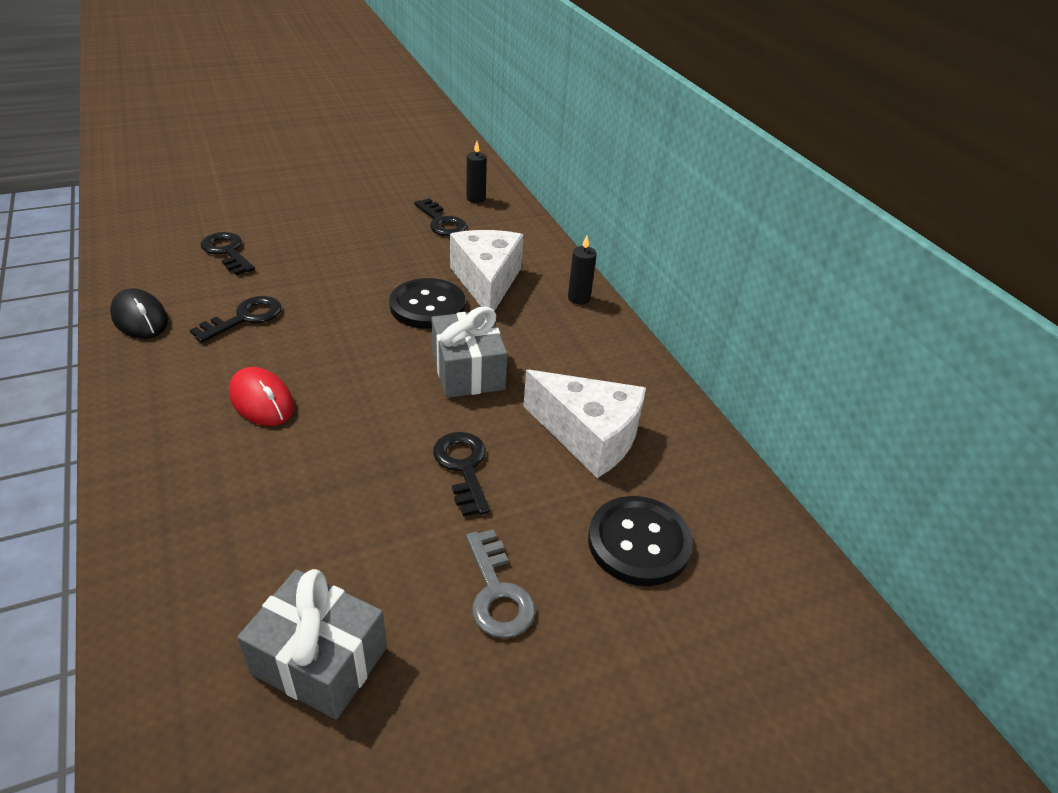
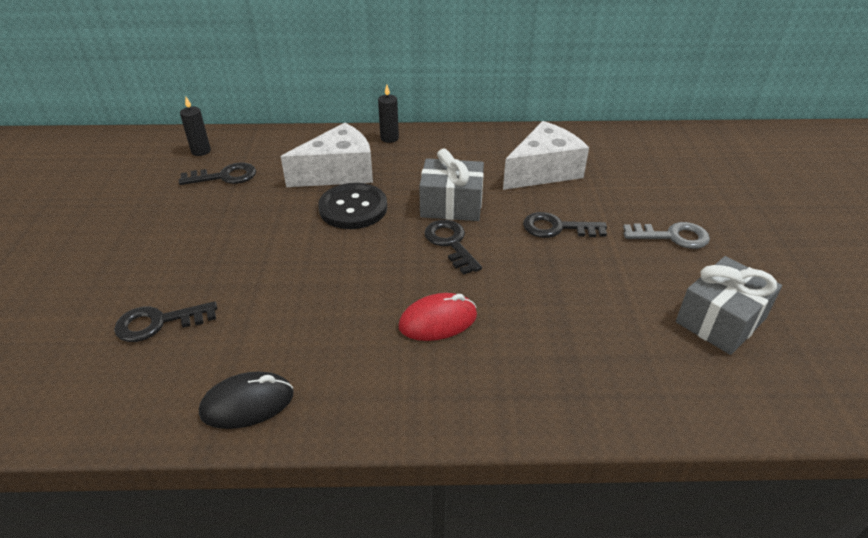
camera: 65 degrees left, 0 degrees up
(245, 318) = (300, 320): black key -> black key (450, 243)
(487, 282) = (338, 172): white cheese -> white cheese turned 135 degrees clockwise
(639, 542) = (640, 177): black button -> none

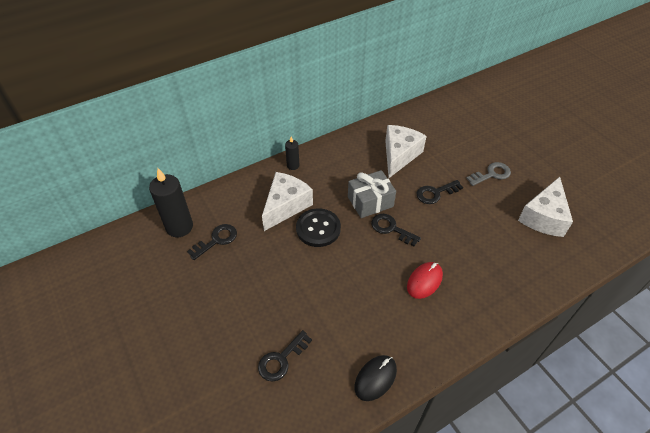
camera: 30 degrees left, 10 degrees up
(201, 151) = (179, 227): black candle -> black candle, size x1.93
(720, 320) = (543, 217): grey gift -> white cheese

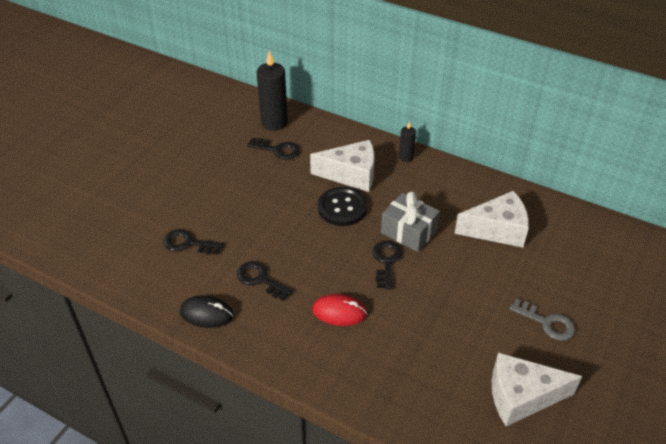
camera: 60 degrees right, 5 degrees down
(435, 193) = (468, 280): black key -> black key (260, 279)

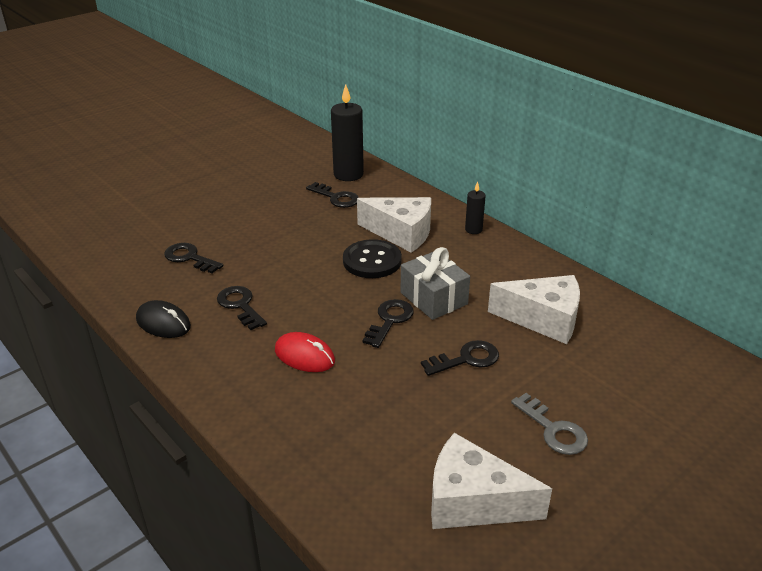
camera: 20 degrees right, 10 degrees down
(460, 280) = (466, 359): none -> black key

